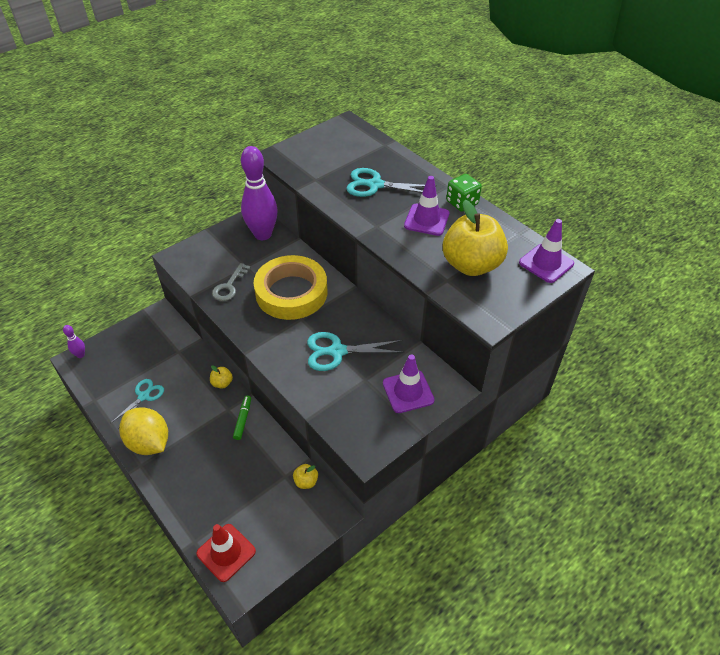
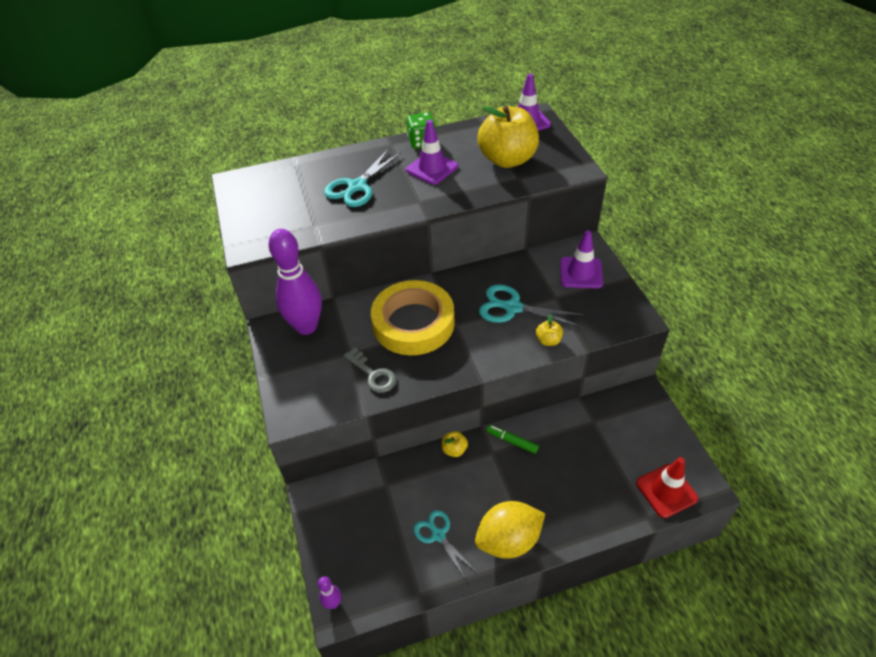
camera: 65 degrees left, 0 degrees up
(306, 481) = (605, 406): yellow apple -> yellow apple (548, 340)
(337, 351) = (512, 308): turquoise scissors -> turquoise scissors turned 90 degrees clockwise

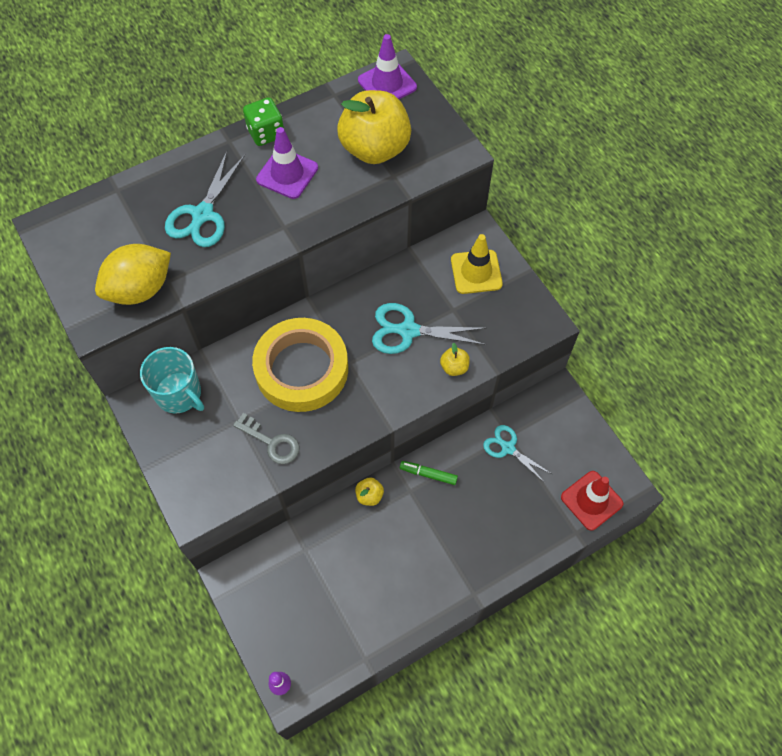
camera: 15 degrees left, 15 degrees up
(306, 326) = (179, 394): purple bowling pin -> turquoise mug
(438, 535) = (372, 593): turquoise scissors -> turquoise scissors (508, 448)
(508, 540) = (444, 584): yellow lemon -> yellow lemon (140, 289)
(581, 273) = (476, 272): purple traffic cone -> yellow traffic cone

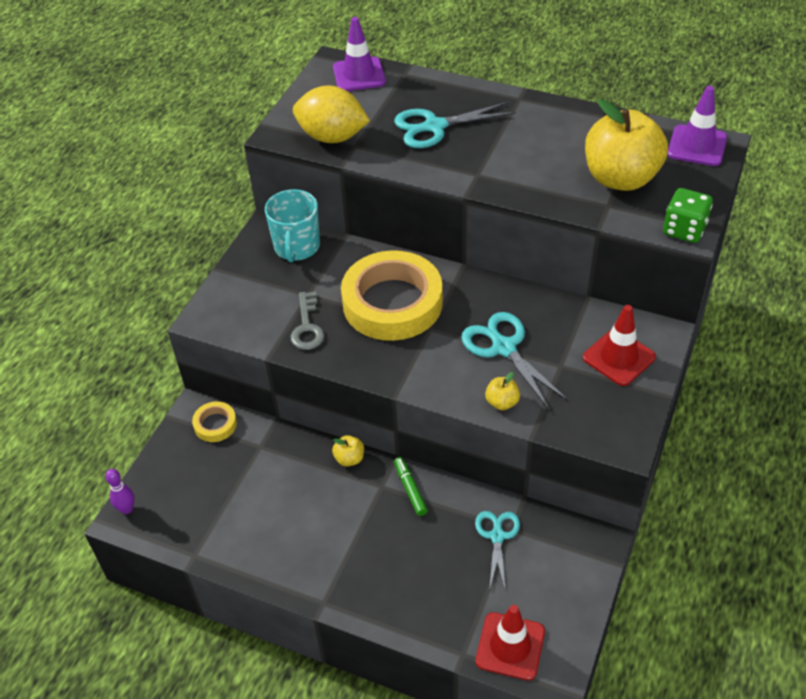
camera: 55 degrees right, 15 degrees down
(256, 569) = (215, 424): none -> yellow tape
(266, 133) = (553, 112): green dice -> green dice (684, 229)
(287, 174) = (529, 146): purple traffic cone -> purple traffic cone (359, 75)
(476, 272) = (619, 357): yellow traffic cone -> red traffic cone

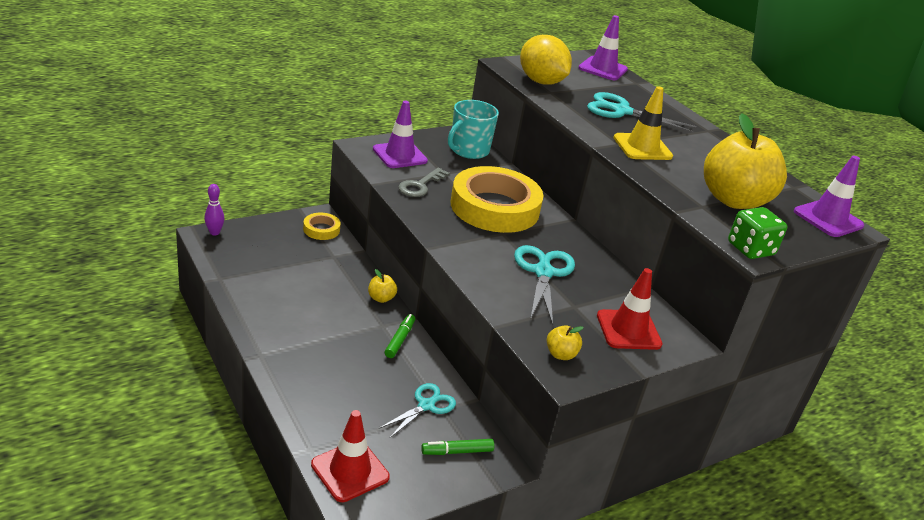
camera: 30 degrees right, 15 degrees down
(248, 302) = (400, 155): none -> purple traffic cone
(498, 165) = (642, 147): none -> yellow traffic cone
(502, 402) = (501, 296): yellow apple -> yellow apple (561, 354)
(561, 558) = (457, 451): none -> green marker

